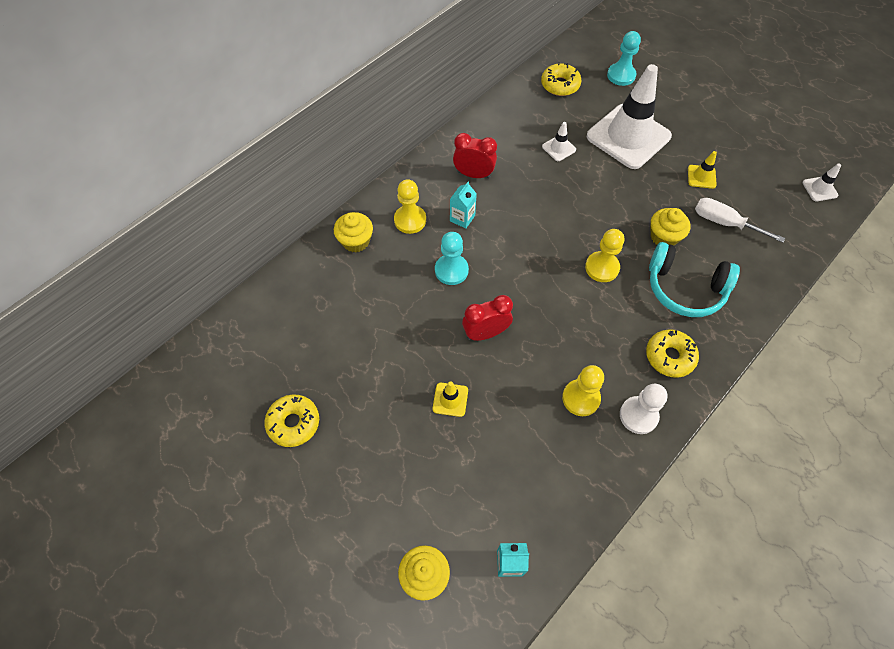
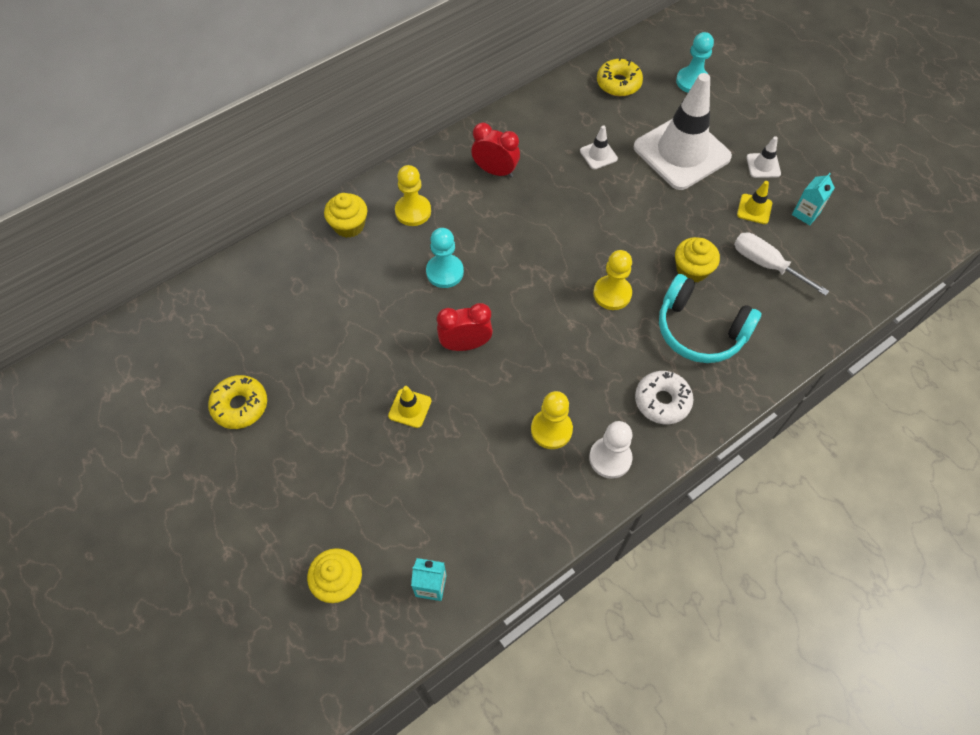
camera: 10 degrees right, 0 degrees up
(462, 218) = (470, 217): turquoise carton -> turquoise carton (805, 214)
(669, 356) = (662, 401): yellow donut -> white donut
(819, 189) = (890, 242): white traffic cone -> white traffic cone (763, 165)

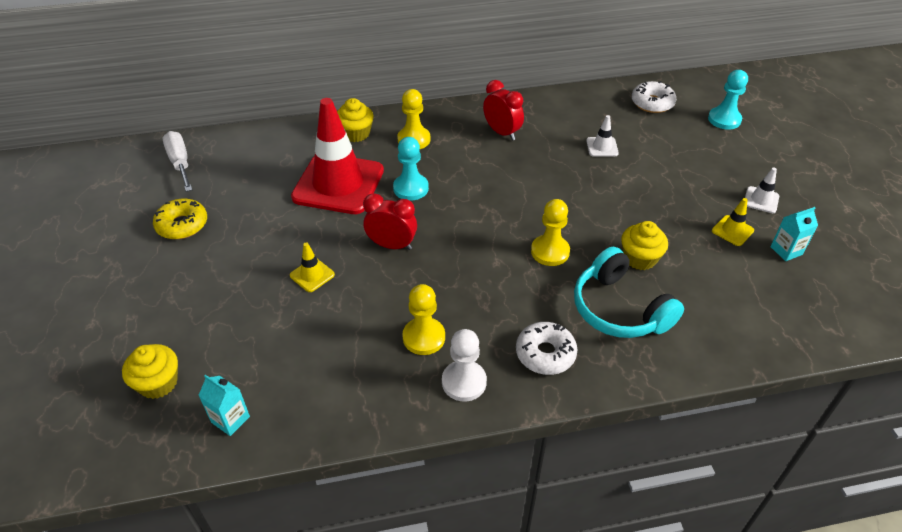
camera: 25 degrees right, 15 degrees down
(369, 294) = (338, 184): none -> red traffic cone
(618, 83) = (652, 103): yellow donut -> white donut
(681, 152) = (683, 167): white traffic cone -> none
(766, 264) = (720, 278): white screwdriver -> white screwdriver (180, 163)

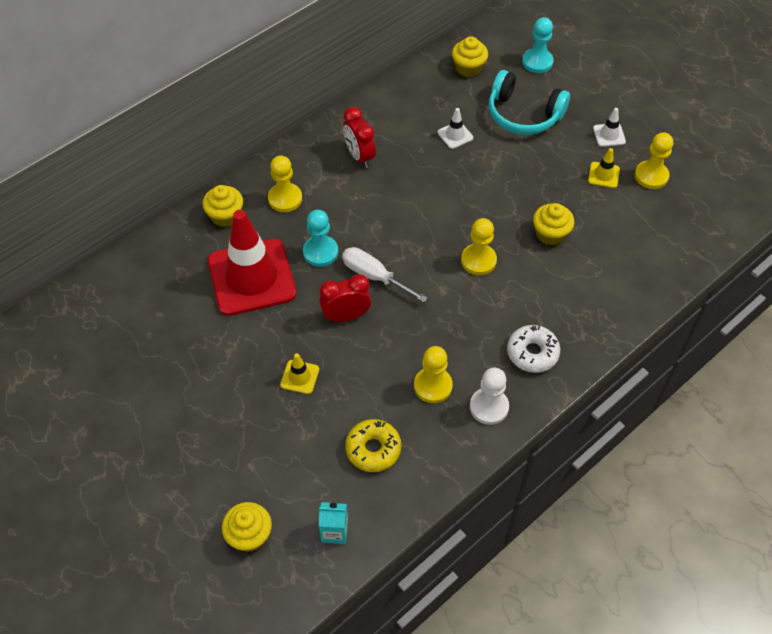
camera: 30 degrees left, 10 degrees up
(180, 163) = (78, 324): white screwdriver -> white screwdriver (374, 276)
(182, 225) = (140, 387): yellow donut -> yellow donut (373, 449)
(502, 132) = (359, 156): red clock -> red clock turned 135 degrees counterclockwise
(619, 309) = (562, 287): turquoise headphones -> turquoise headphones (523, 114)
(652, 103) = (468, 68): white donut -> yellow cupcake
(786, 250) = (651, 176): turquoise carton -> yellow pawn

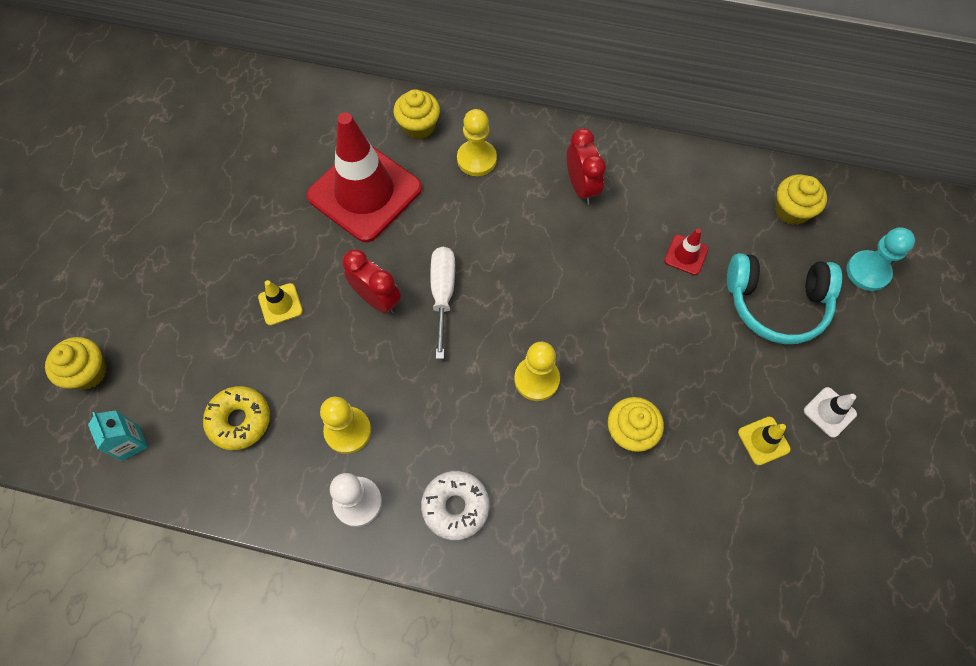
camera: 55 degrees right, 10 degrees up
(320, 252) = (436, 229): turquoise pawn -> none
(359, 156) = (581, 187): red clock -> red clock turned 135 degrees clockwise
(455, 135) = (686, 255): white traffic cone -> red traffic cone
(523, 114) = (776, 304): turquoise headphones -> turquoise headphones turned 75 degrees counterclockwise
(651, 176) = (809, 496): yellow pawn -> none

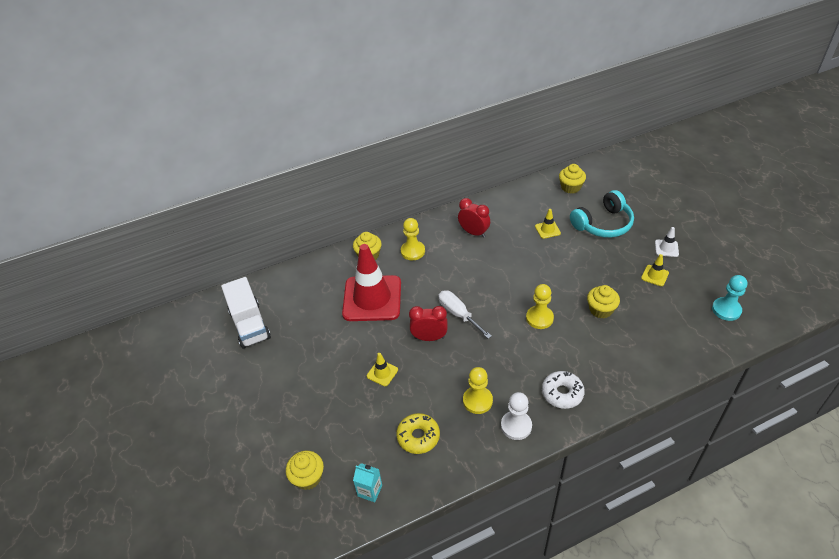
camera: 35 degrees left, 20 degrees down
(204, 126) = (250, 325): none -> white truck
(686, 255) = (547, 230): red traffic cone -> yellow traffic cone
(868, 272) = (623, 190): turquoise pawn -> turquoise pawn (726, 310)

